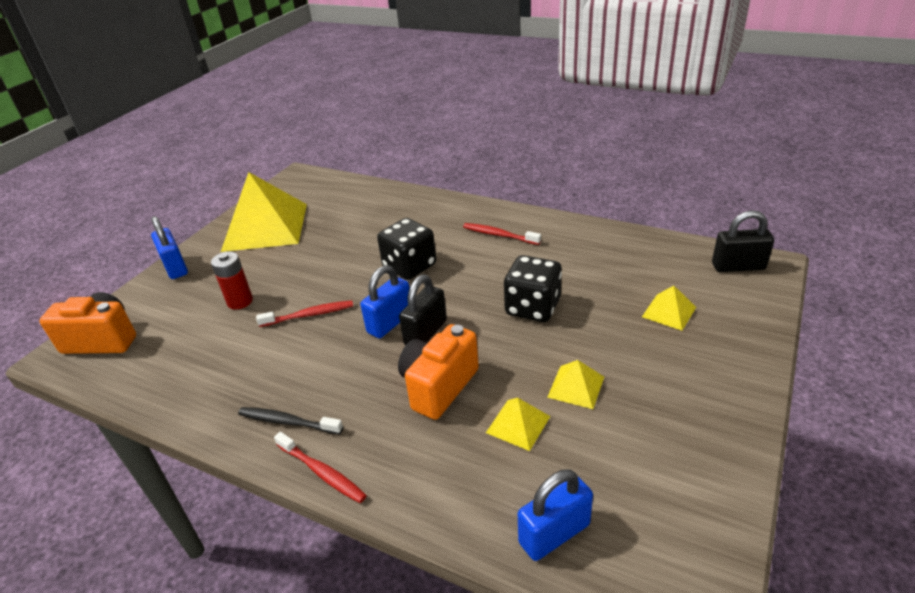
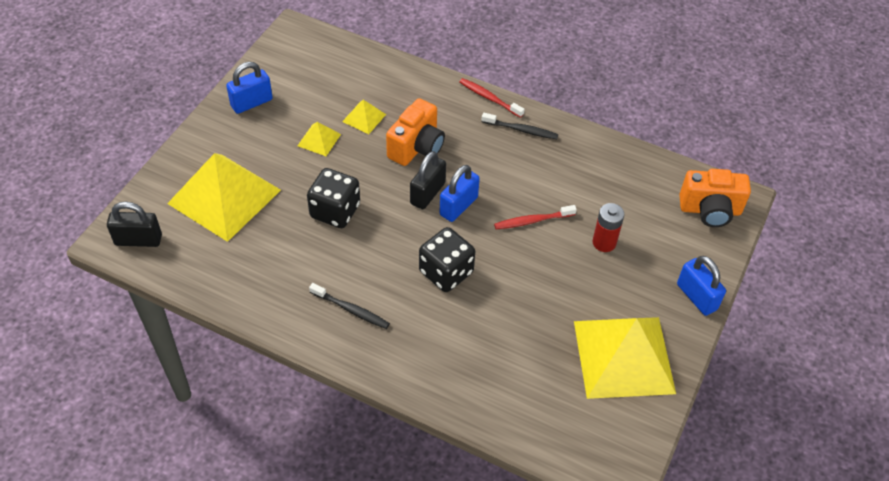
camera: 175 degrees right, 15 degrees up
(499, 235) = (351, 310): red toothbrush -> black toothbrush
(554, 533) = (354, 61): blue padlock -> blue padlock (251, 103)
(669, 312) = (224, 196): yellow pyramid -> yellow pyramid, size x2.34

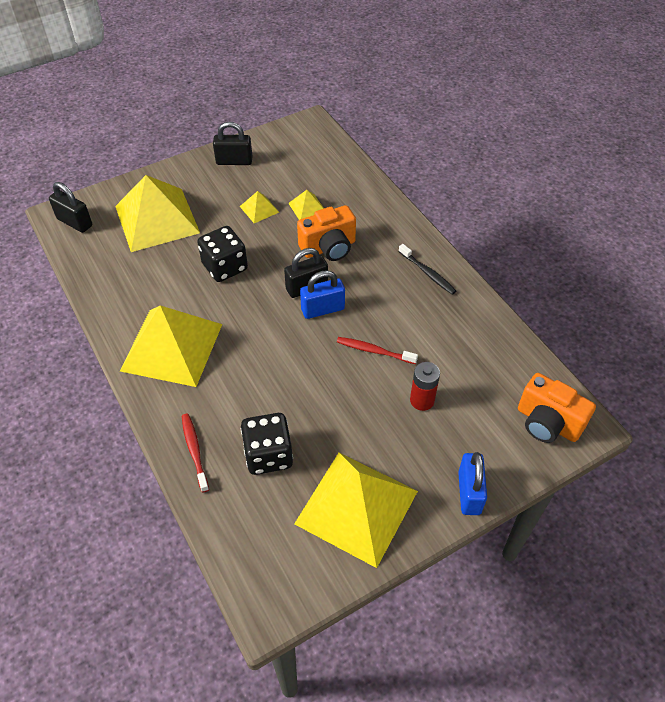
camera: 35 degrees right, 0 degrees up
(251, 103) = (234, 161): blue padlock -> black padlock
(351, 310) = (172, 347): black toothbrush -> yellow pyramid
(446, 272) = (268, 356): black dice -> black dice (268, 455)
(489, 98) = (422, 236): red toothbrush -> red toothbrush (194, 451)

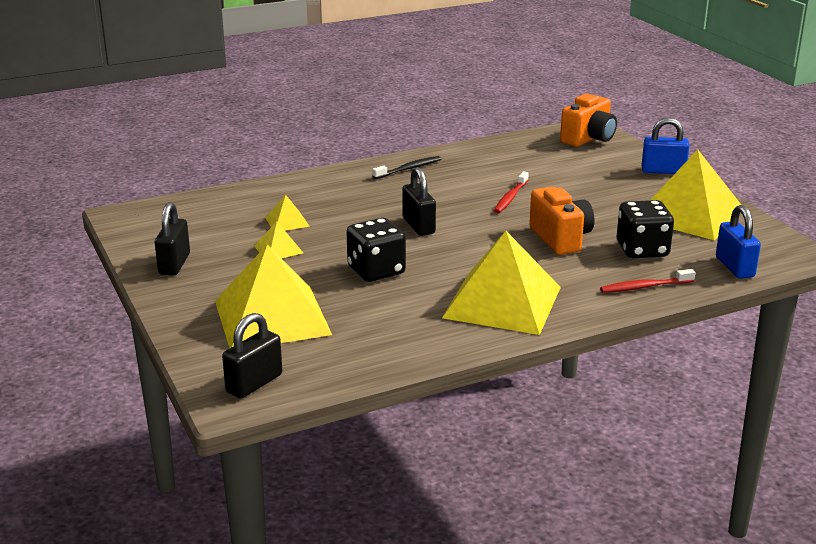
camera: 85 degrees left, 25 degrees down
(322, 309) = (452, 219): blue padlock -> blue padlock (734, 267)
(329, 248) = (359, 212): orange camera -> orange camera (560, 239)
(422, 400) = (569, 181): red battery -> none

